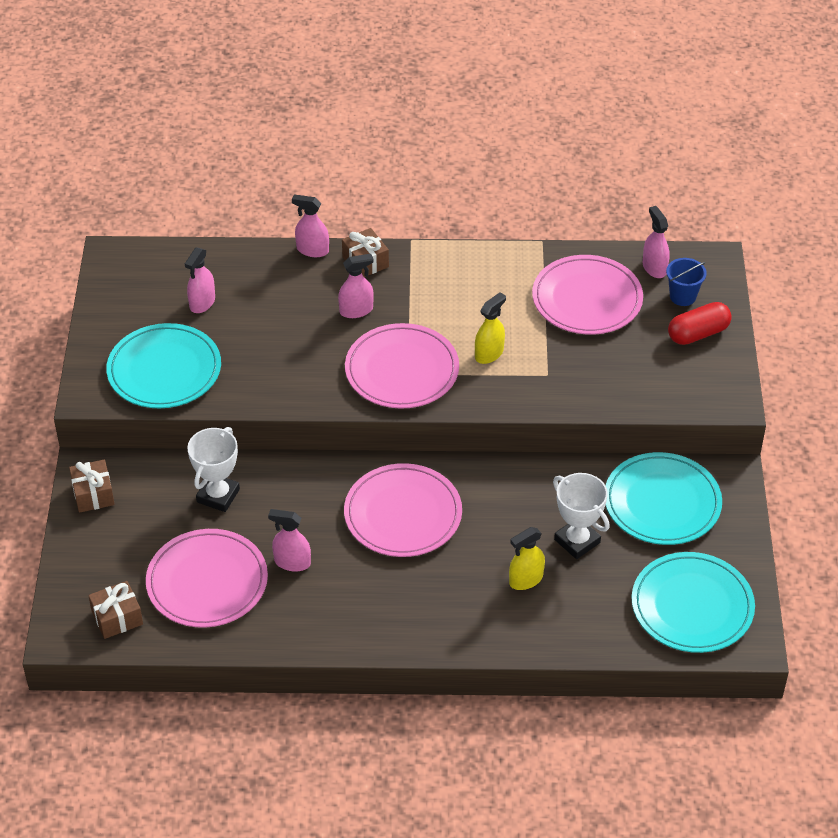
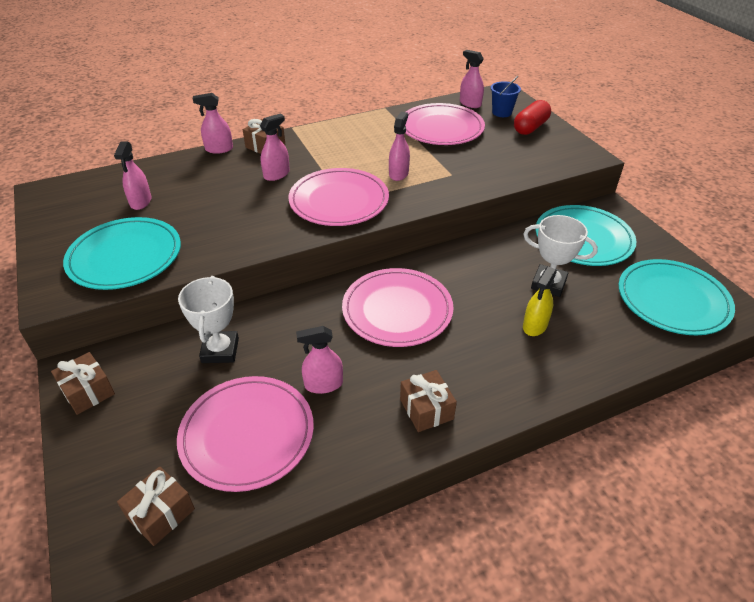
camera: 25 degrees left, 5 degrees down
(367, 618) = (426, 409): none -> brown gift
(489, 354) = (398, 174): yellow spray bottle -> pink spray bottle

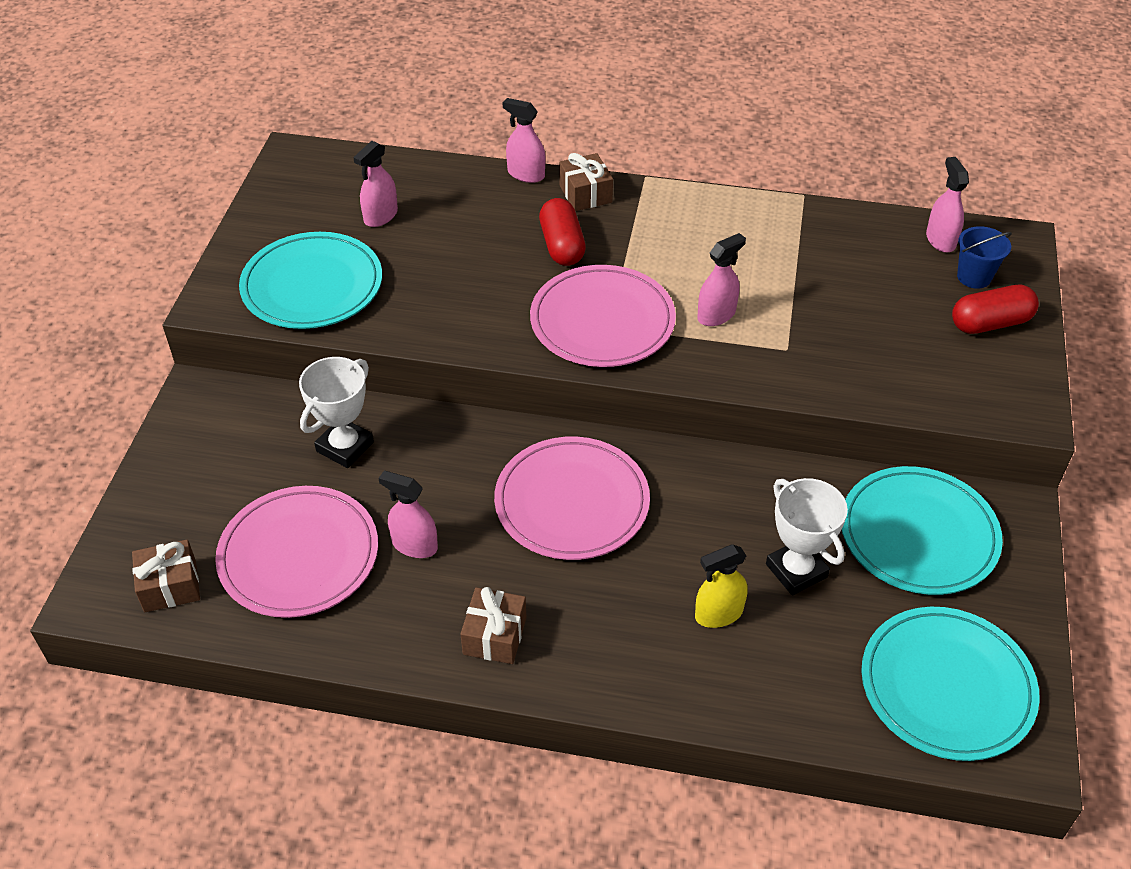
camera: 35 degrees right, 5 degrees up
(88, 391) = (194, 424): brown gift -> none
(276, 174) = (562, 246): pink spray bottle -> red capsule
(441, 128) = (850, 266): pink plate -> none

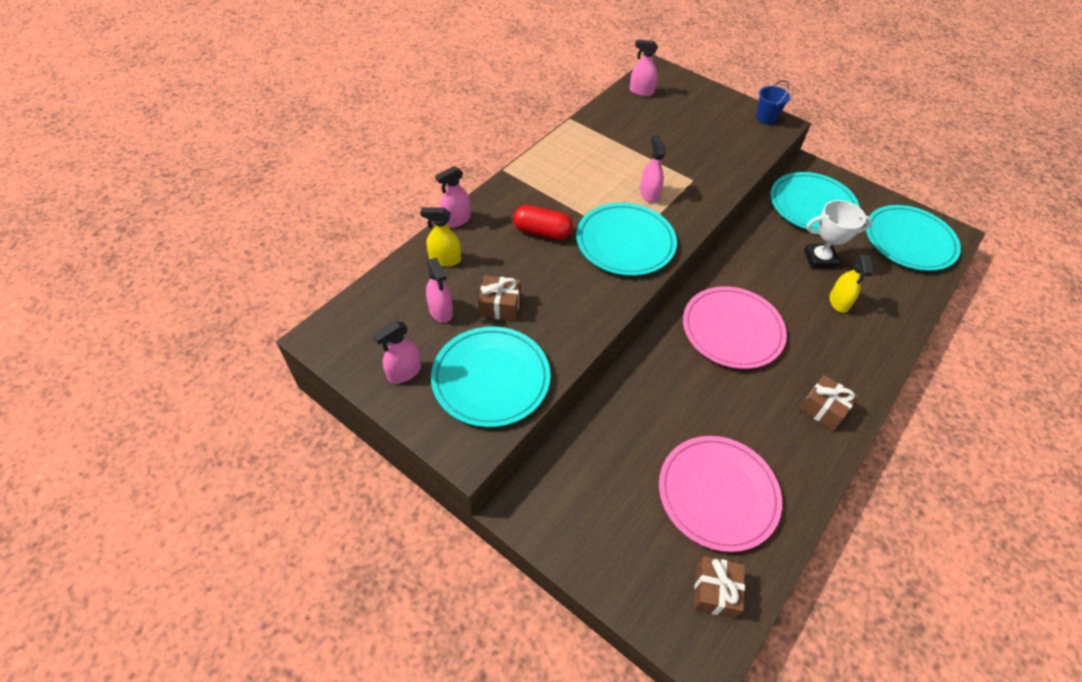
camera: 65 degrees left, 5 degrees up
(345, 447) = (627, 430): white trophy -> none
(414, 545) = (735, 423): pink spray bottle -> pink spray bottle (404, 372)
(457, 190) = (445, 259): none -> yellow spray bottle
(585, 194) = (499, 201): brown gift -> brown gift (500, 306)
(602, 321) = (625, 242): pink plate -> turquoise plate
(974, 277) = (676, 94): blue bucket -> blue bucket (766, 118)
(990, 323) = (713, 105): red capsule -> none

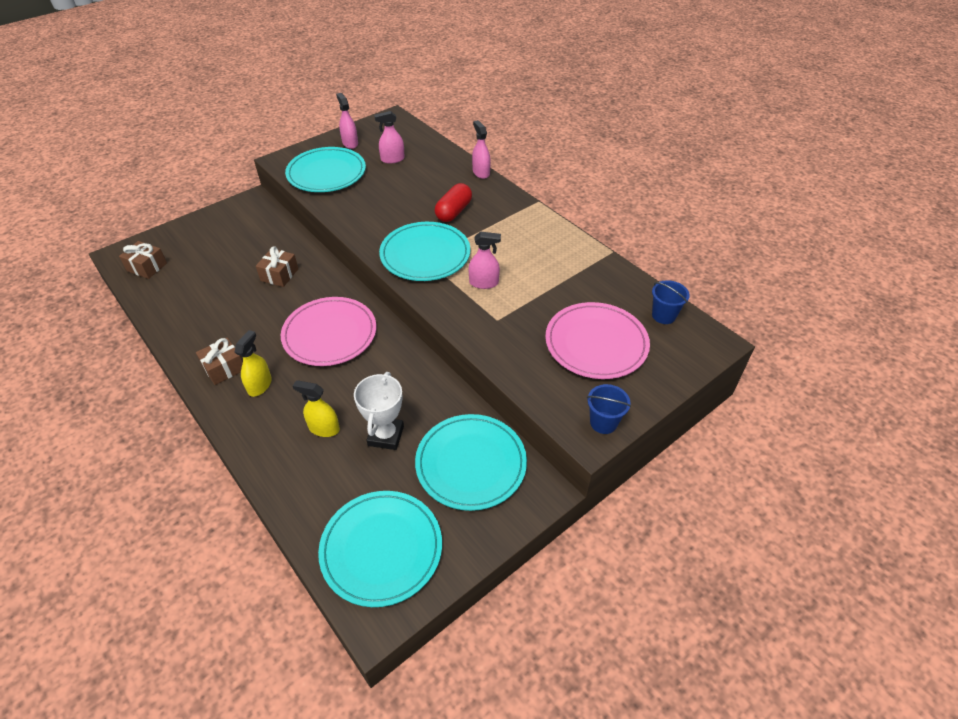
camera: 105 degrees right, 5 degrees down
(445, 259) = (440, 164): yellow spray bottle -> yellow spray bottle (260, 385)
(500, 306) = (385, 183): brown gift -> brown gift (279, 275)
(641, 91) = (663, 315): pink spray bottle -> blue bucket
(717, 494) = (202, 285): pink plate -> pink plate (596, 343)

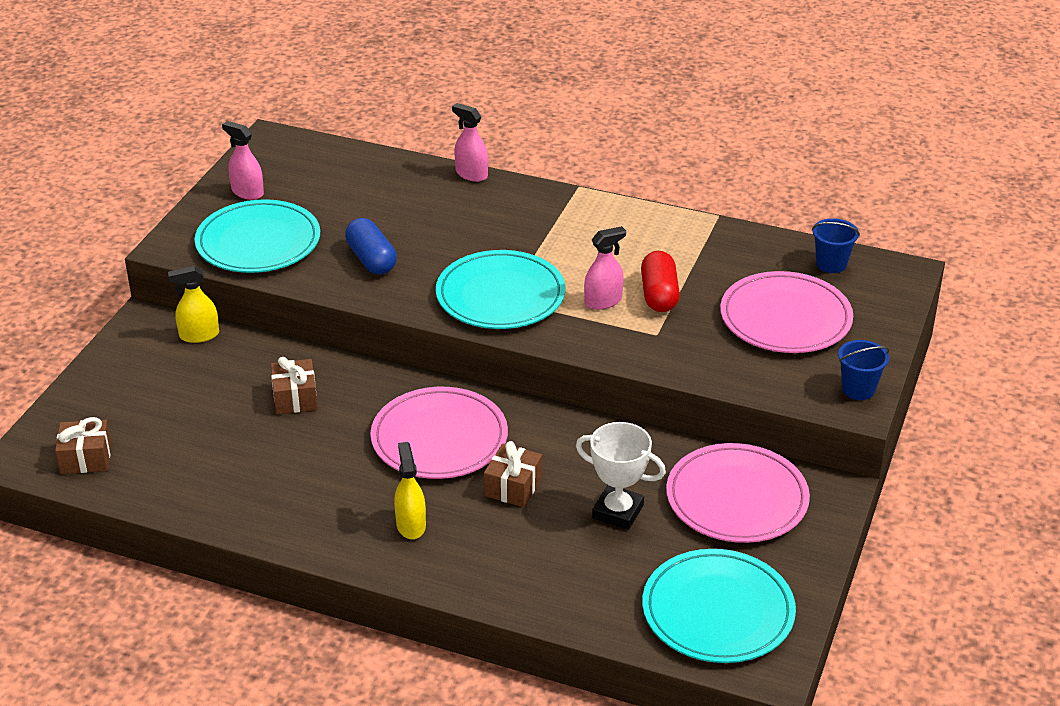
camera: 30 degrees left, 10 degrees down
(224, 368) = (342, 526): brown gift -> brown gift (513, 487)
(324, 428) = (538, 534): yellow spray bottle -> yellow spray bottle (199, 335)
(374, 205) = (371, 259): none -> blue capsule
(386, 436) = (618, 511): white trophy -> white trophy turned 45 degrees counterclockwise
(392, 159) = (333, 195): pink spray bottle -> none
(453, 212) = (484, 234): red capsule -> red capsule (659, 295)
(471, 464) = (737, 498): turquoise plate -> pink plate

